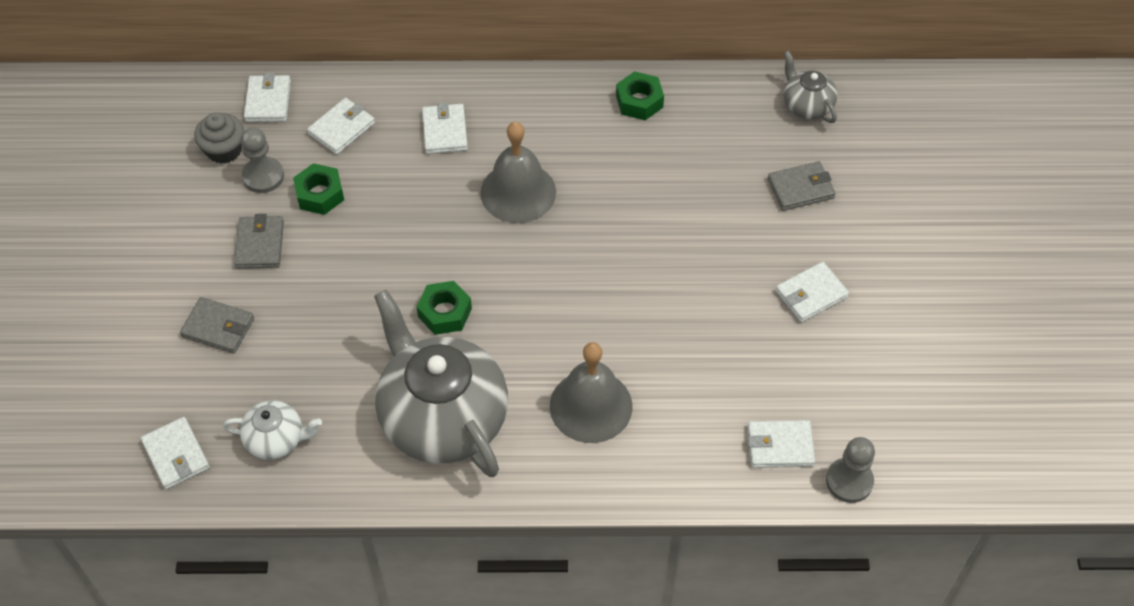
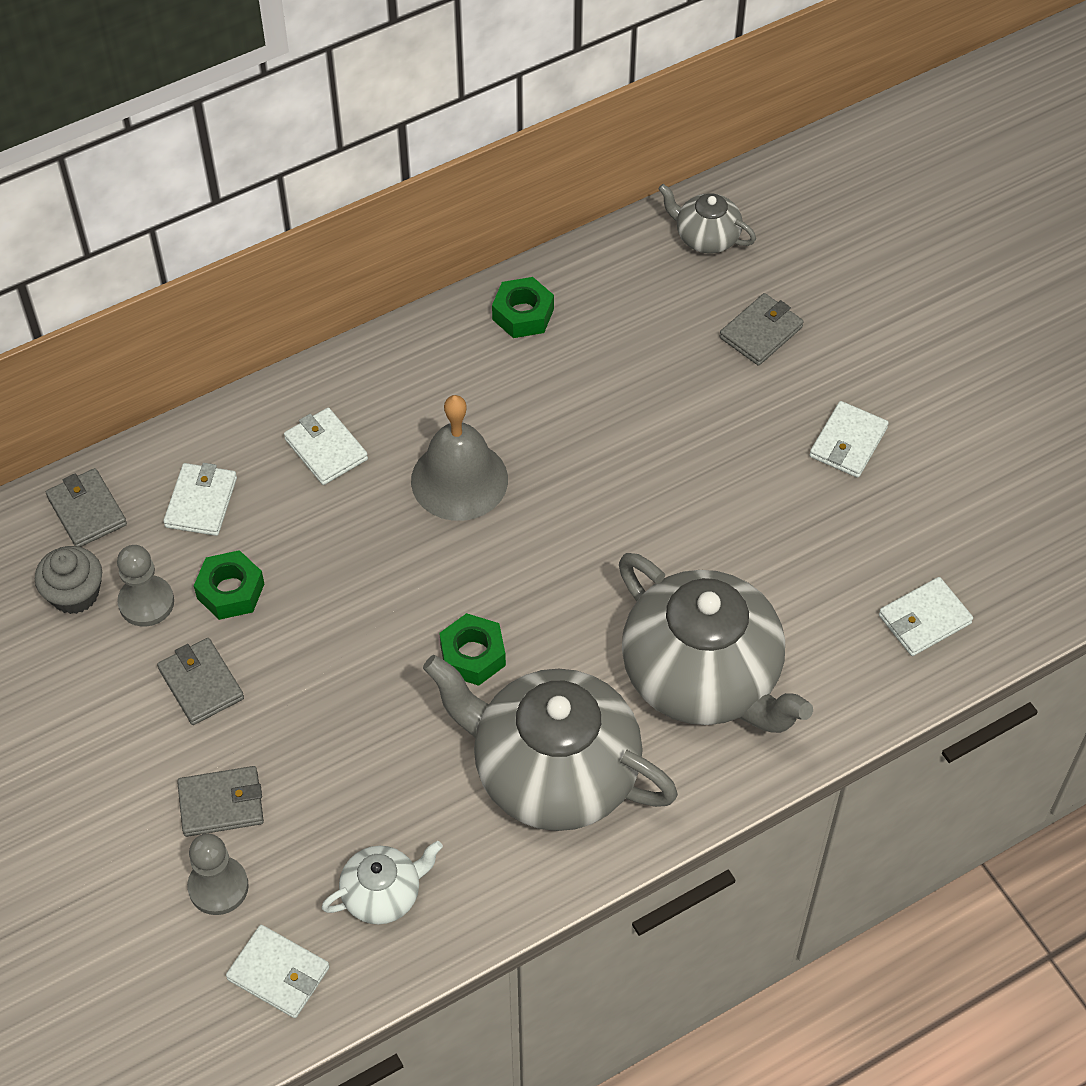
camera: 30 degrees left, 0 degrees up
(268, 101) = (87, 511): white wallet -> grey wallet
(591, 406) = (703, 677): grey bell -> grey teapot
(849, 481) = (1016, 620): grey pawn -> grey pawn (218, 887)

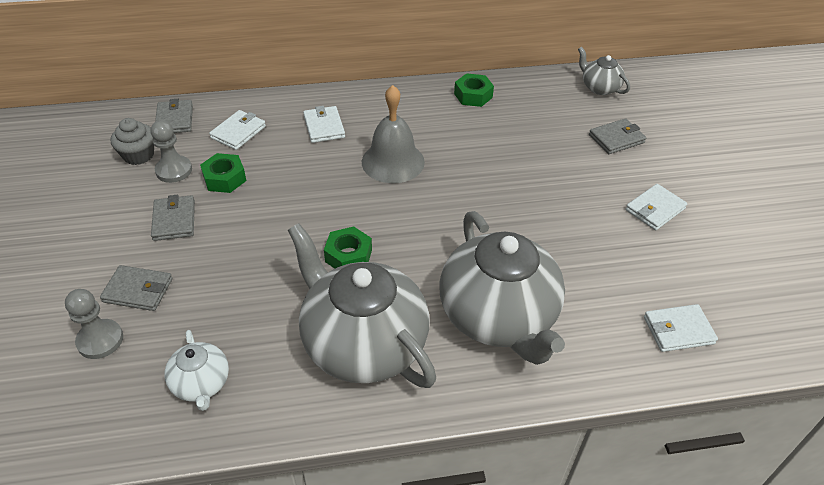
camera: 20 degrees right, 10 degrees down
(278, 973) = (97, 412): white wallet -> none
(383, 894) = (201, 384): white teapot -> white teapot turned 75 degrees clockwise

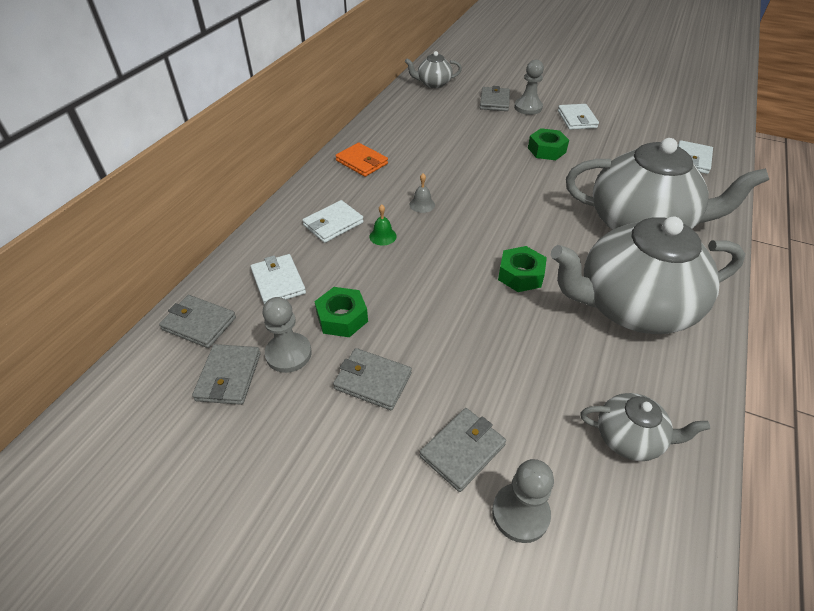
camera: 55 degrees left, 0 degrees up
(138, 155) = (229, 376): grey cupcake -> grey wallet
(201, 384) = (629, 438): white teapot -> grey teapot
(324, 127) = (333, 224): white wallet -> white wallet turned 60 degrees counterclockwise
(331, 158) = (383, 236): none -> green bell
(393, 161) = (422, 204): grey bell -> grey bell, size x0.41
(419, 104) = (362, 162): none -> orange wallet
(473, 95) = (381, 134): green nut -> green nut (546, 150)
(634, 166) = (528, 107): none -> grey pawn

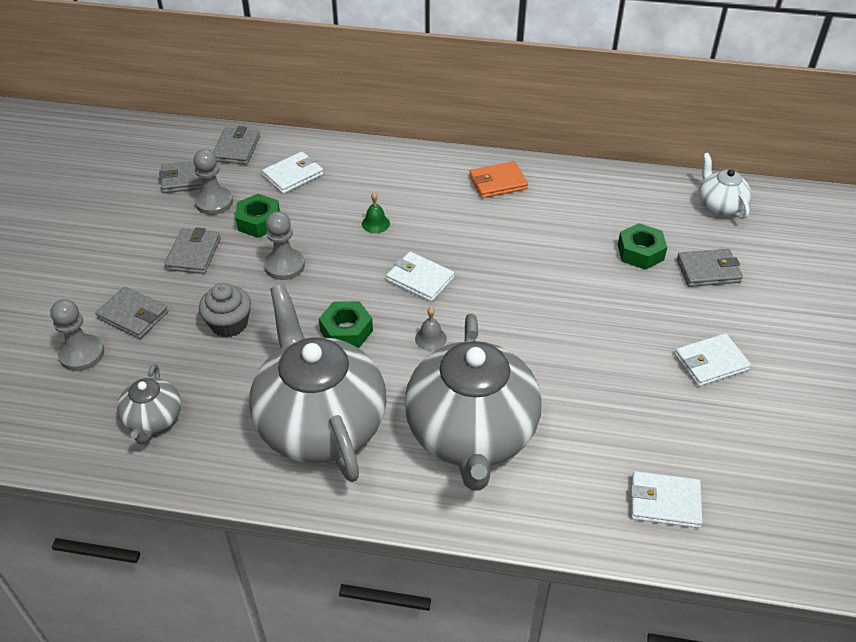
camera: 75 degrees right, 0 degrees up
(333, 224) = (383, 187): white wallet -> white wallet (420, 279)
(362, 162) = (498, 183): orange wallet -> orange wallet turned 45 degrees clockwise
(422, 204) = (438, 241): grey bell -> grey bell (430, 338)
(433, 84) = (720, 205): grey teapot -> white teapot
(495, 359) = (229, 324): none -> grey cupcake
(528, 107) = (712, 307): grey pawn -> grey pawn (284, 266)
(546, 150) = (605, 335): green nut -> green nut (640, 252)

